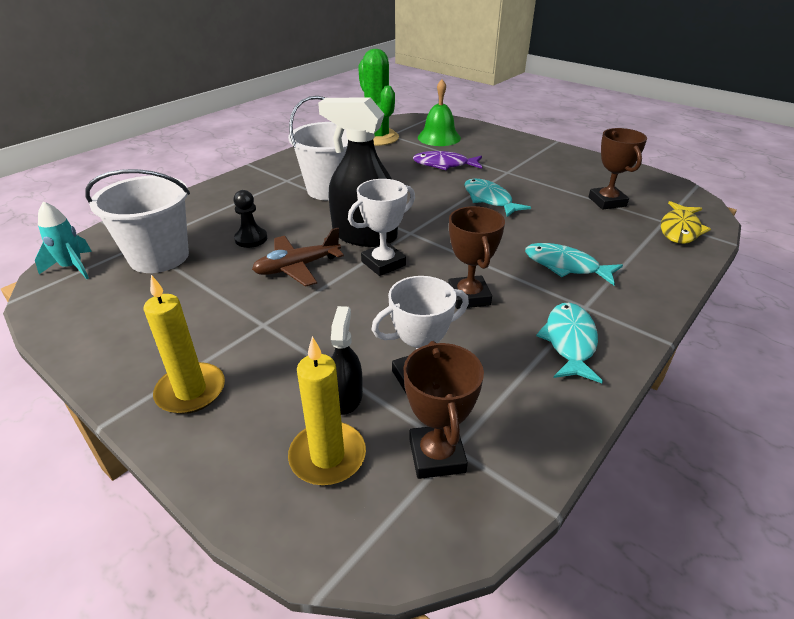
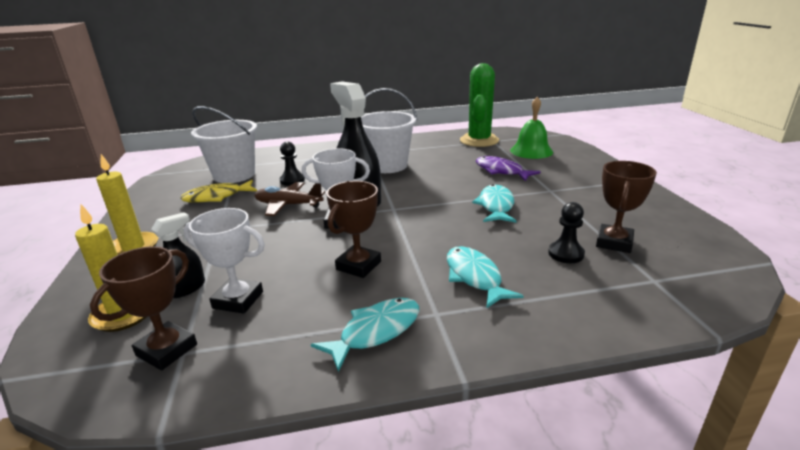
camera: 40 degrees right, 10 degrees down
(72, 267) = (192, 167): turquoise rocket -> none
(592, 222) = (566, 254): none -> black pawn
(680, 229) = (661, 294): yellow fish -> yellow fish (217, 197)

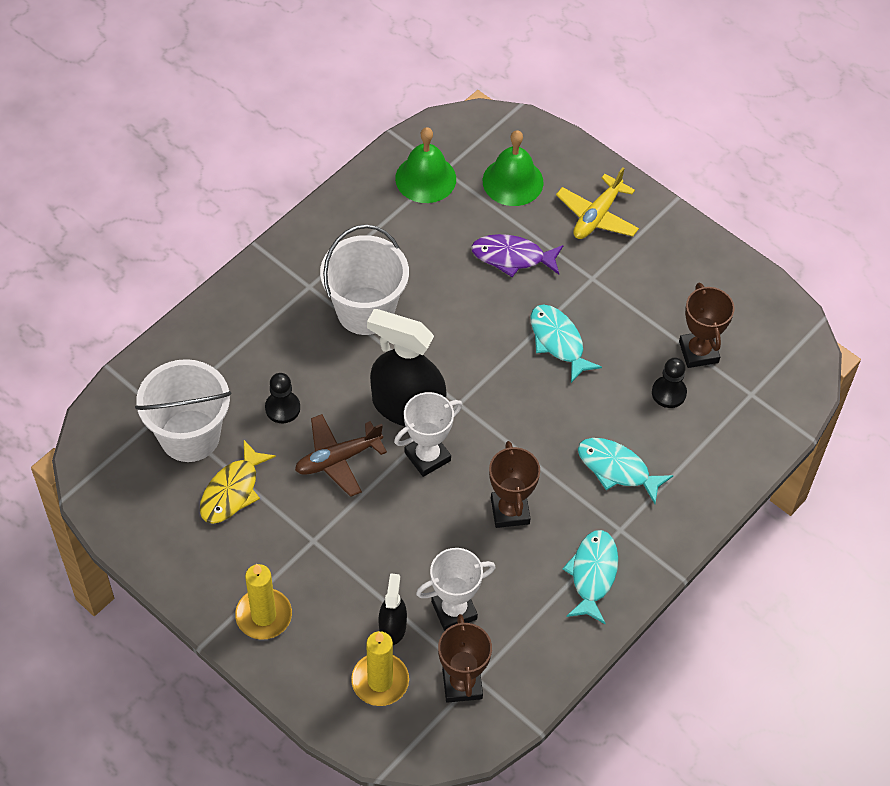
camera: 40 degrees left, 30 degrees up
(479, 140) = (425, 178): green cactus -> green bell
(578, 171) = (597, 216): none -> yellow plane

